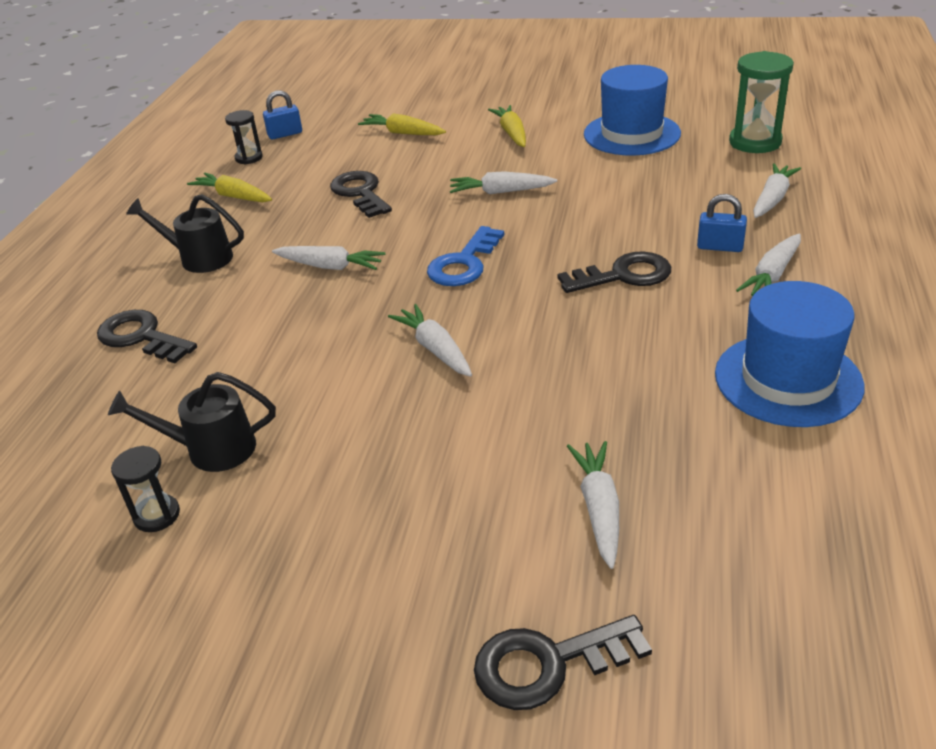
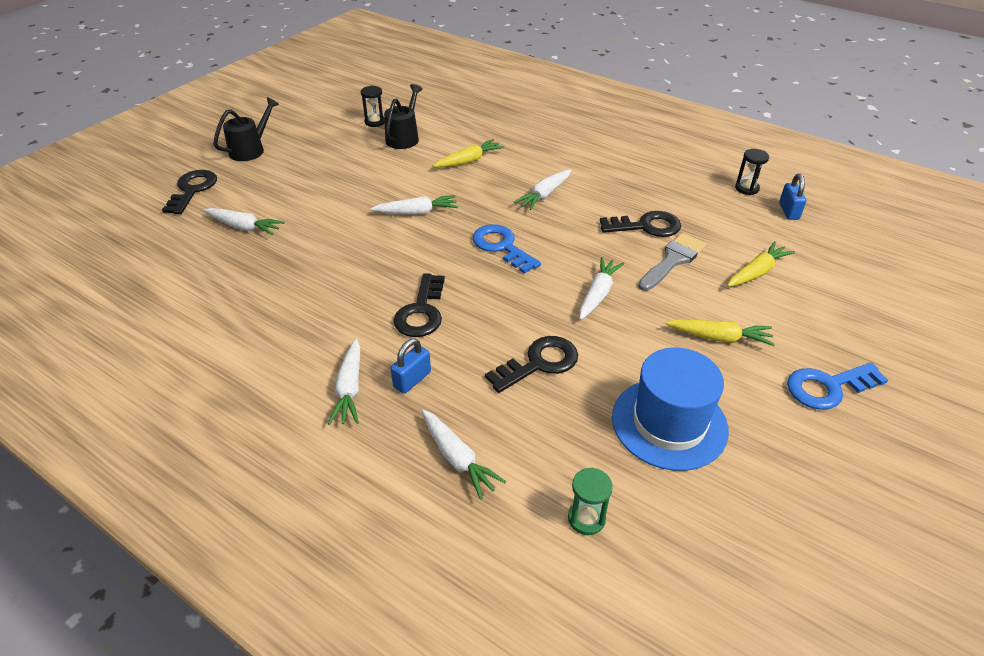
camera: 110 degrees right, 5 degrees up
(141, 337) = (520, 128): black key -> black key (539, 363)
(199, 258) = (595, 152): black watering can -> black watering can (251, 149)
(233, 196) = (679, 174): yellow carrot -> yellow carrot (469, 161)
(413, 169) = (673, 260): none -> grey brush
(531, 93) = (828, 387): none -> blue key
(755, 142) = (586, 518): green hourglass -> green hourglass, size x0.57
(772, 275) = (349, 388): white carrot -> white carrot turned 150 degrees counterclockwise
(788, 379) = (246, 333): blue hat -> none

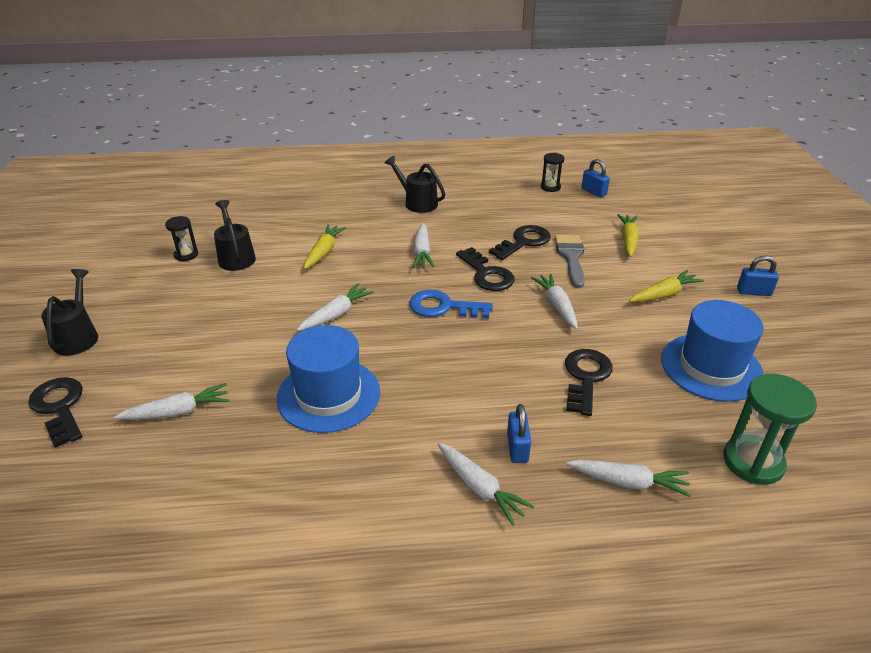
camera: 40 degrees left, 5 degrees down
(339, 266) = (329, 395): none -> blue hat
(421, 312) = (451, 391): black key -> black key (487, 274)
(586, 518) = (753, 462): green hourglass -> green hourglass, size x1.74
(596, 151) = (417, 202): none -> black watering can
(828, 387) = (753, 292): blue key -> blue padlock

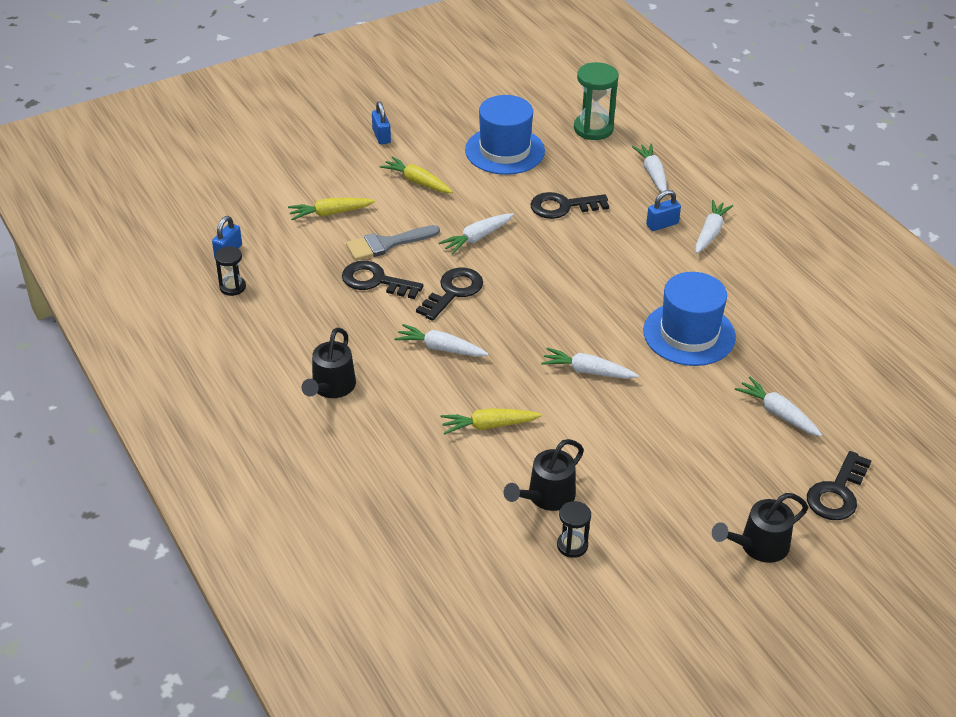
camera: 115 degrees left, 5 degrees up
(422, 252) = (441, 348): white carrot -> white carrot turned 135 degrees counterclockwise
(443, 307) = (526, 305): blue key -> none

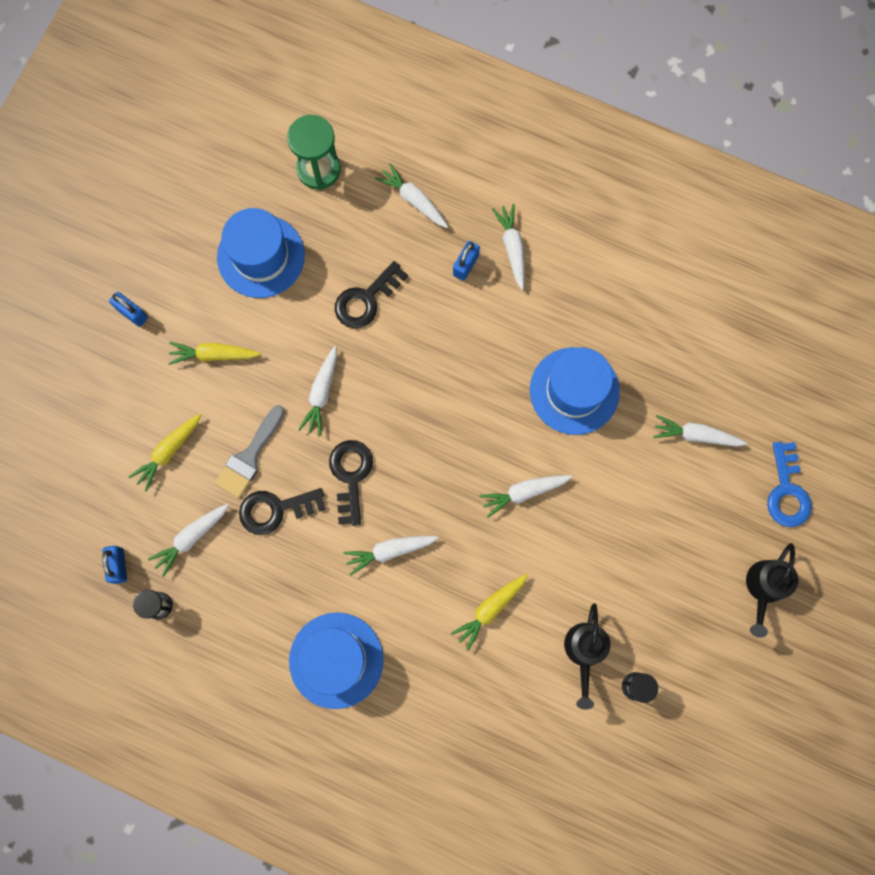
camera: 35 degrees left, 35 degrees up
(296, 264) = (191, 538): none -> white carrot
(331, 388) = (336, 660): black watering can -> blue hat
(837, 493) = (787, 491): black key -> blue key

